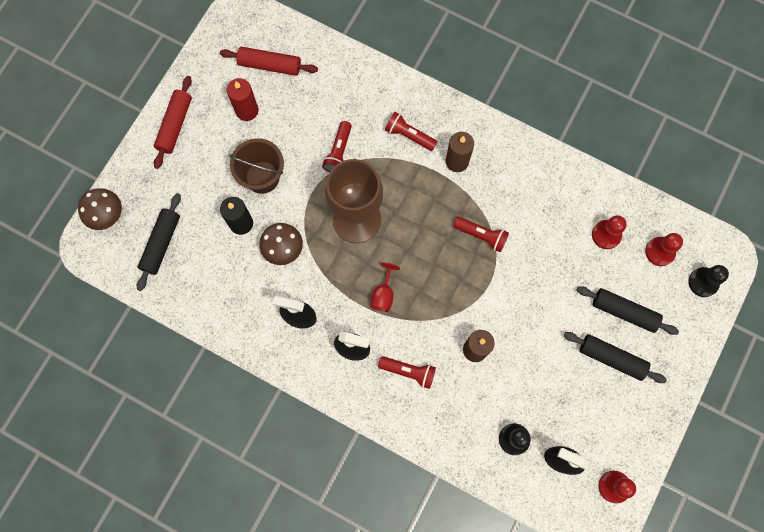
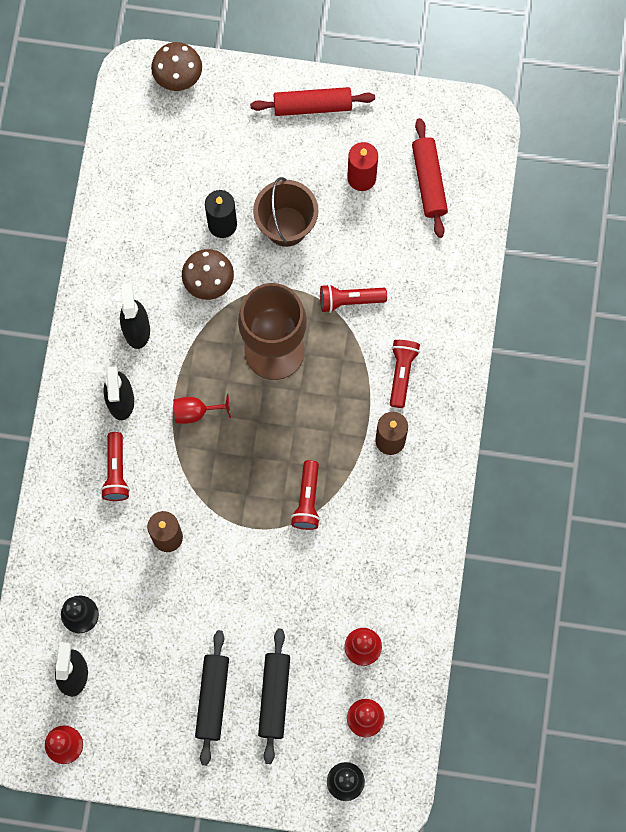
camera: 70 degrees right, 0 degrees up
(161, 244) = (166, 148): black rolling pin -> none

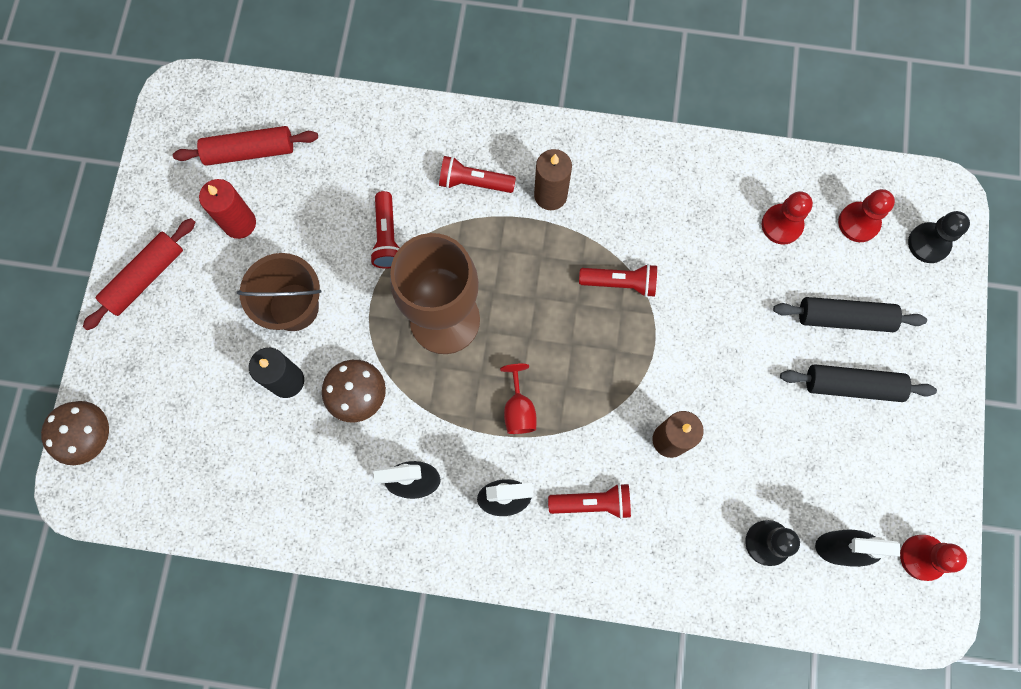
camera: 90 degrees left, 0 degrees up
(312, 106) = (145, 277): red rolling pin -> red rolling pin turned 45 degrees clockwise

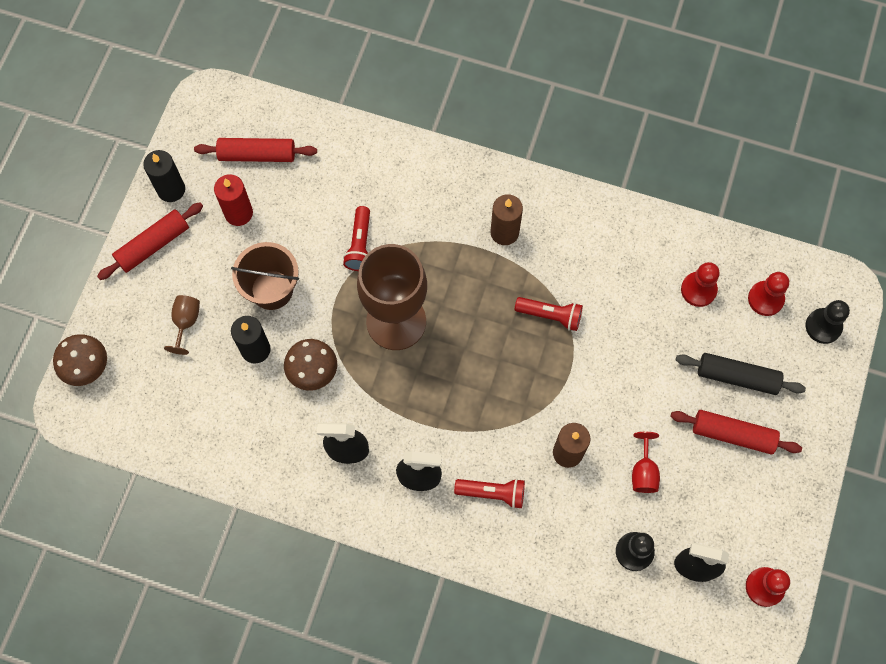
camera: 10 degrees right, 5 degrees down
(155, 208) = (171, 189): none -> black candle
(199, 362) = (186, 322): none -> brown goblet
(473, 182) = (441, 211): red flashlight -> none
(519, 409) = (445, 406): red goblet -> red goblet (643, 472)
(852, 385) = (733, 434): black rolling pin -> red rolling pin

